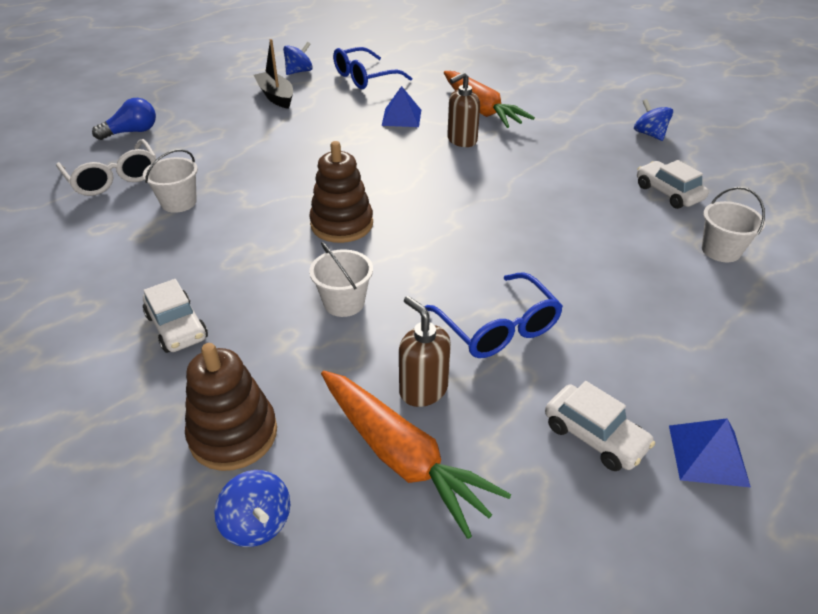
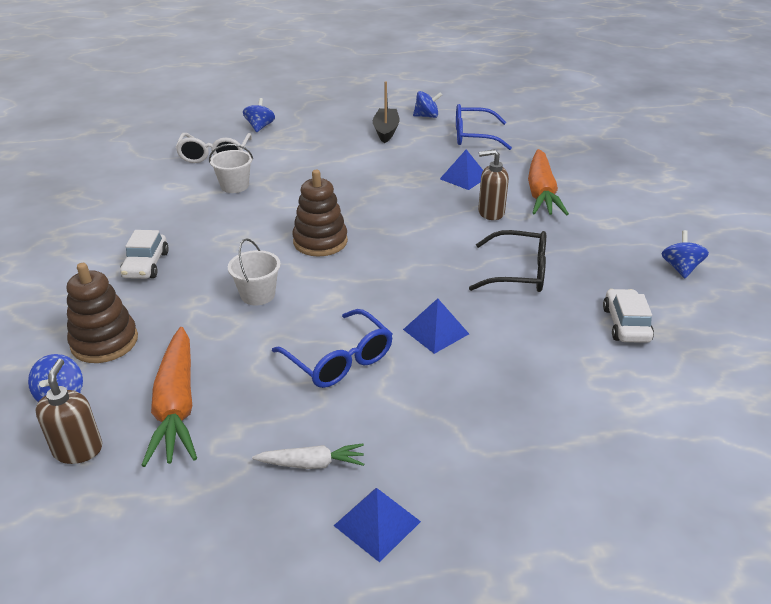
camera: 35 degrees right, 5 degrees down
(132, 132) = (260, 127): blue light bulb -> blue spinning top
(423, 390) = (238, 373): brown soap dispenser -> brown soap dispenser (78, 449)
(498, 327) = (339, 360): blue glasses -> blue glasses turned 45 degrees counterclockwise
(545, 183) = (518, 272): none -> black glasses
(545, 262) = (436, 331): none -> blue pyramid
(594, 436) = (312, 463): white car -> white carrot
(721, 250) = (609, 391): white bucket -> none

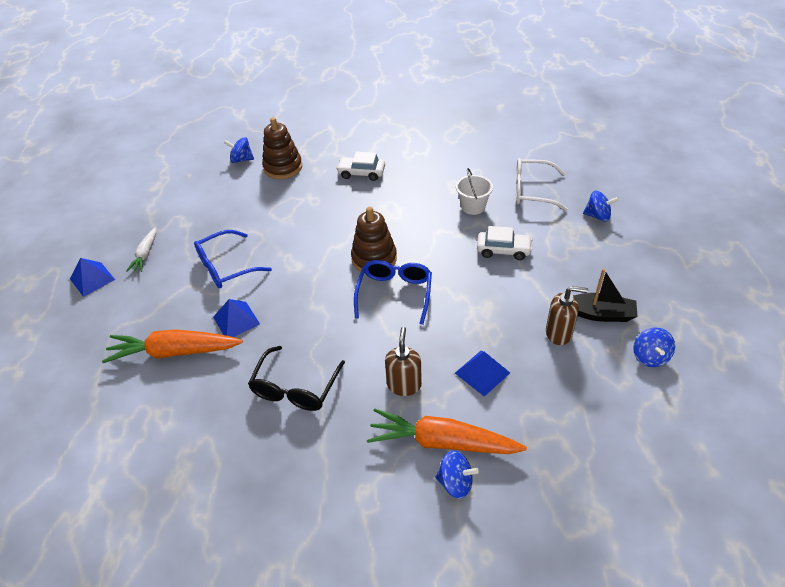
camera: 100 degrees right, 10 degrees up
(78, 449) = (199, 171): brown soap dispenser -> brown soap dispenser (559, 333)
(176, 406) = (215, 200): orange carrot -> orange carrot (174, 352)
(258, 295) = (311, 227): white bucket -> none
(474, 136) = (593, 399): blue glasses -> blue glasses (394, 294)
(625, 324) = (197, 454): white car -> white car (503, 250)
(680, 268) = (263, 540): blue spinning top -> blue spinning top (455, 482)

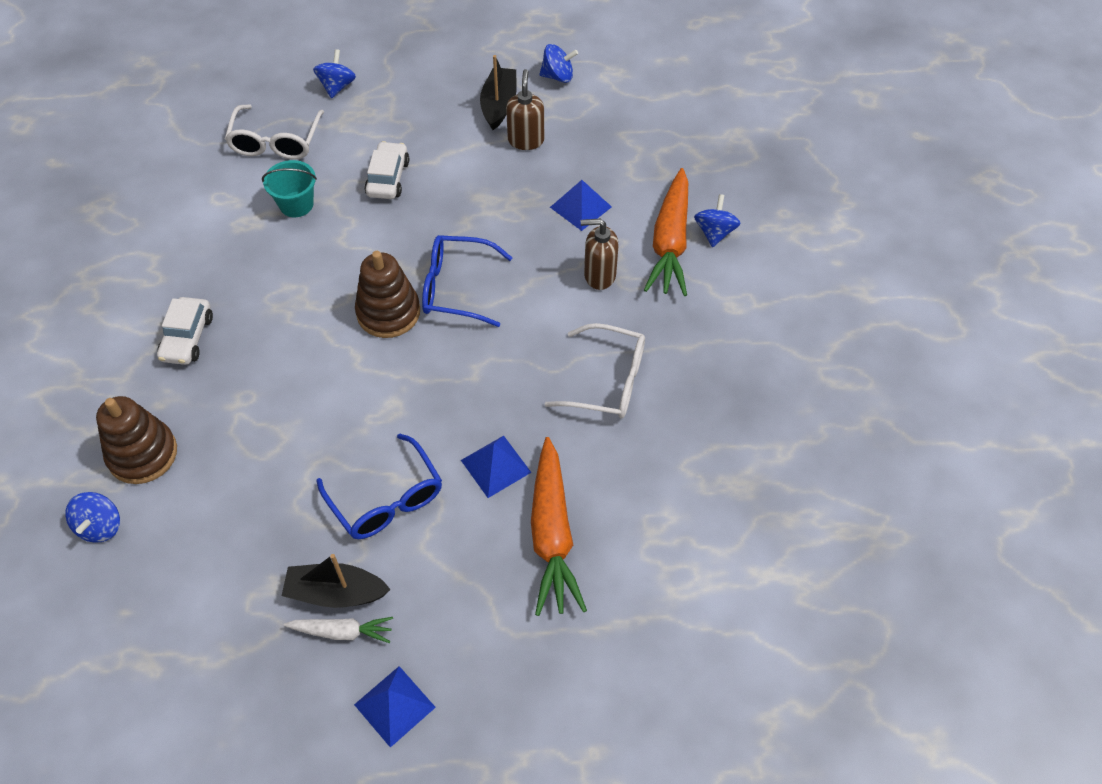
camera: 95 degrees left, 10 degrees up
(171, 250) = (336, 593): none -> black boat
(295, 388) = (607, 381): black glasses -> white glasses
(473, 206) = (296, 204): white bucket -> turquoise bucket

